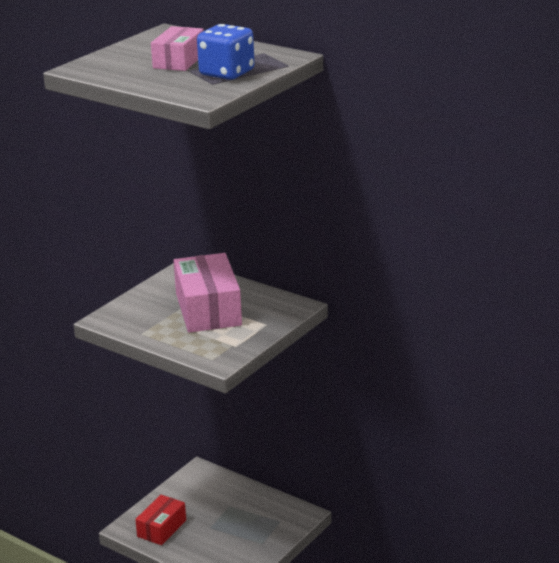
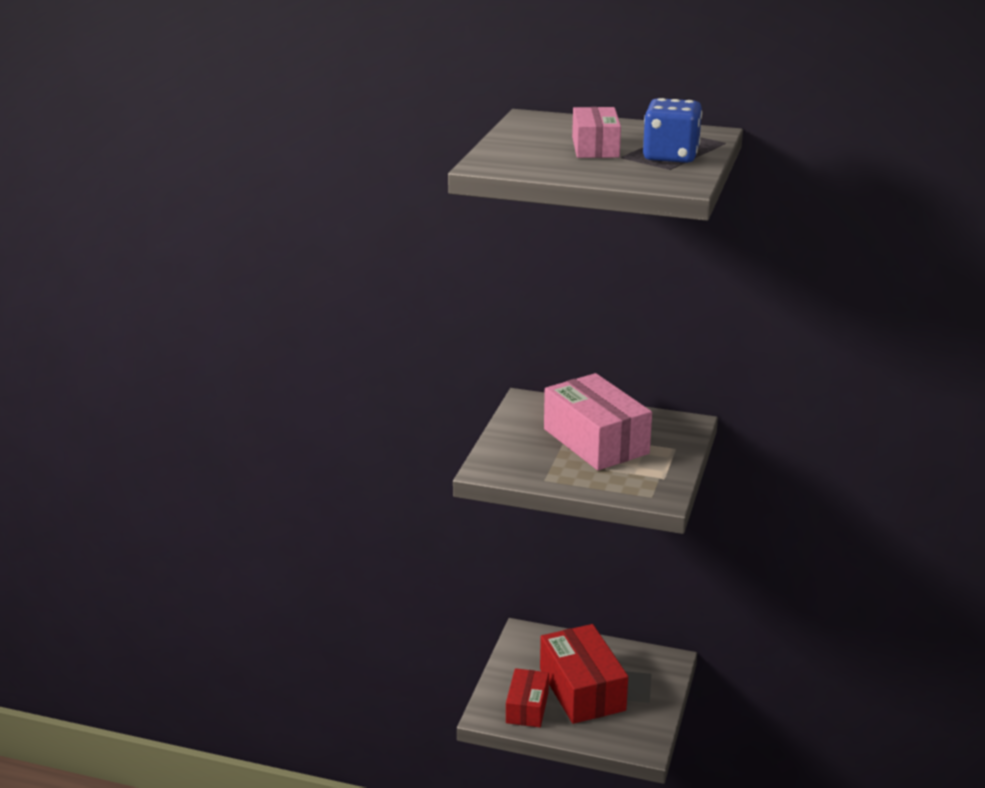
camera: 20 degrees left, 0 degrees up
(214, 523) = (582, 689): none -> red box

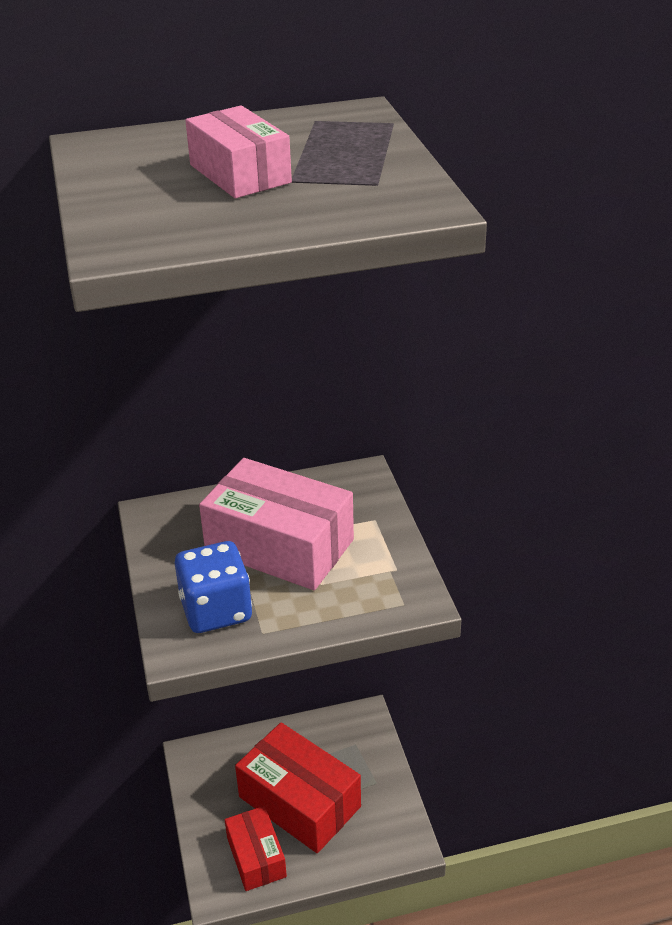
camera: 30 degrees left, 10 degrees up
(670, 156) = (355, 163): blue dice -> blue dice (216, 610)

